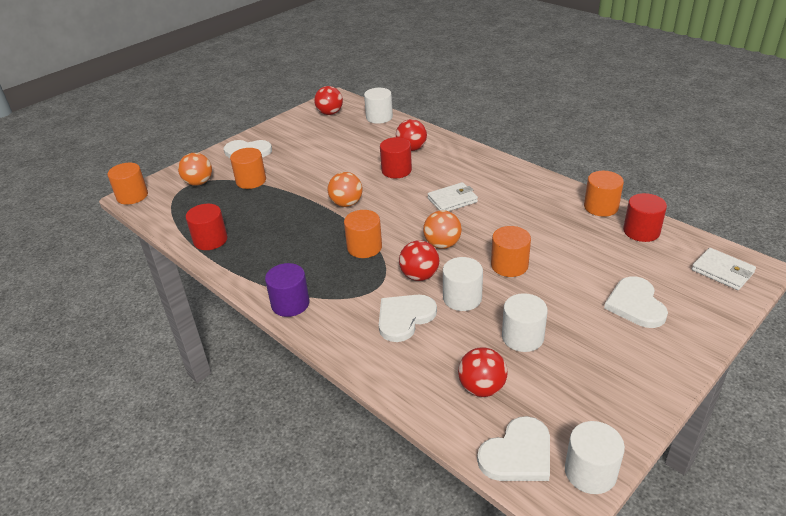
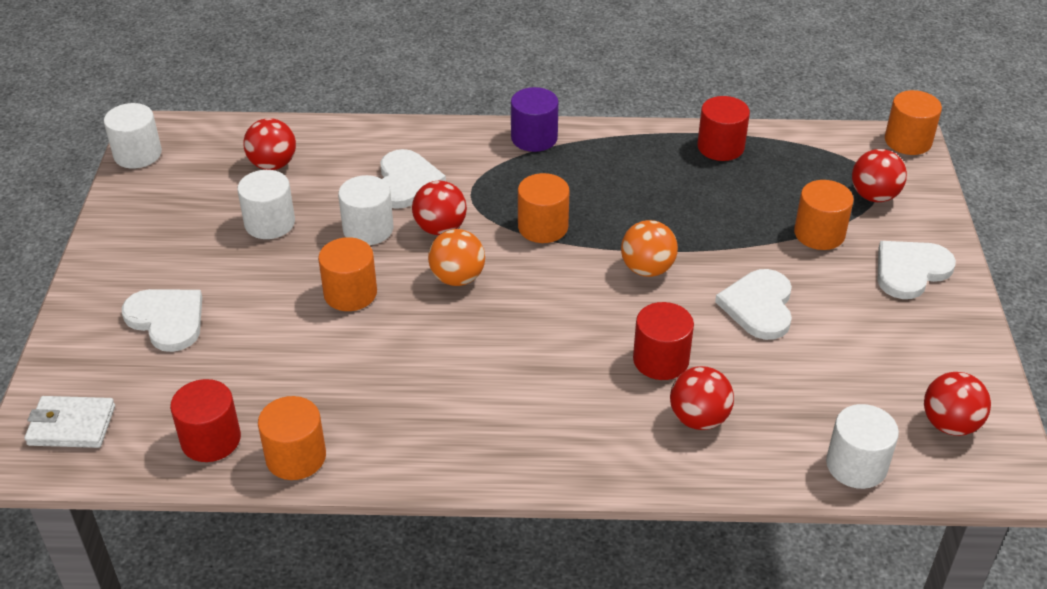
camera: 135 degrees right, 5 degrees up
(198, 183) = (874, 196): orange ball -> red ball
(452, 200) = (518, 351): white wallet -> none
(518, 454) = (204, 138): white heart -> white heart (759, 306)

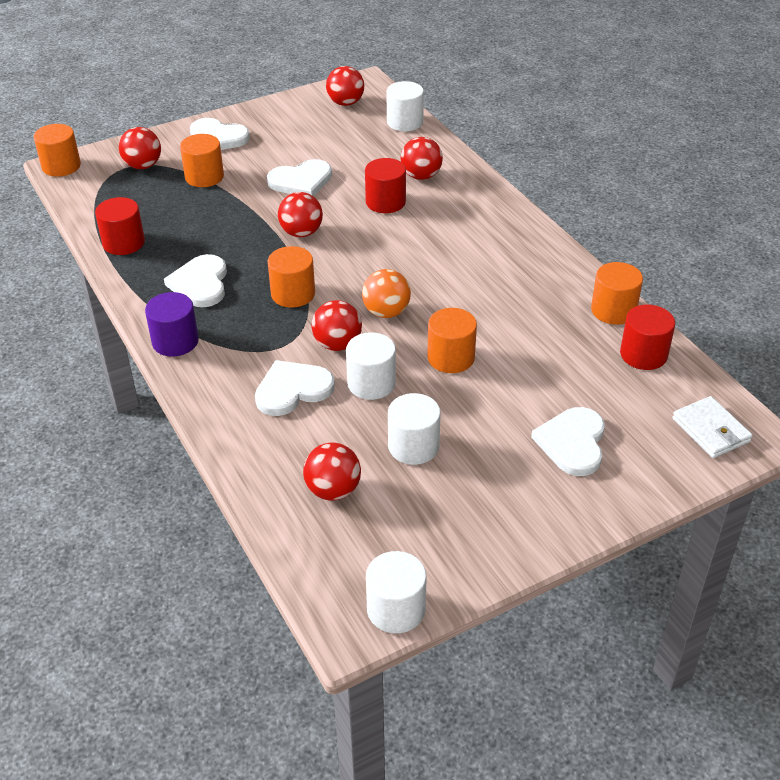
camera: 120 degrees left, 0 degrees up
(610, 175) = (200, 283): none -> white heart
(647, 269) = (301, 233): orange ball -> red ball

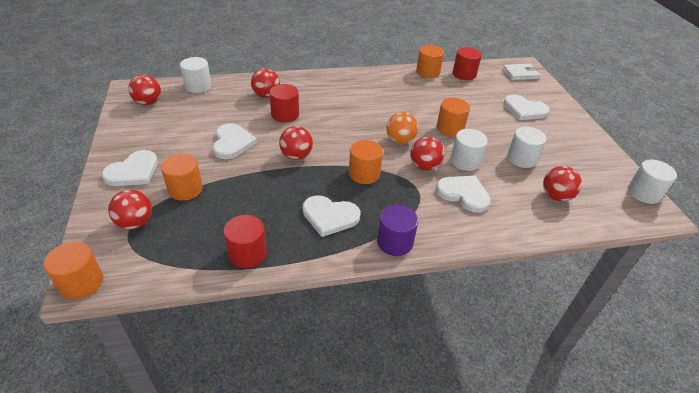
camera: 75 degrees left, 0 degrees up
(292, 390) = (463, 194): white heart -> white heart turned 135 degrees clockwise

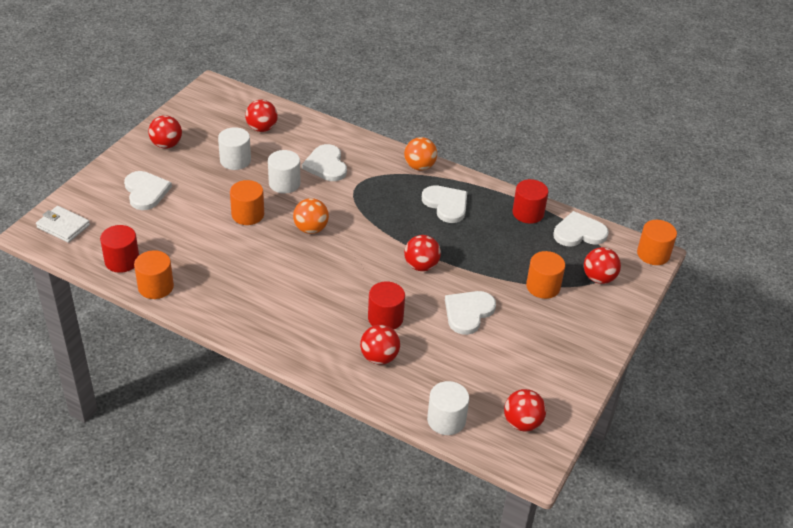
camera: 140 degrees left, 0 degrees up
(133, 171) = (580, 330): white heart -> white heart (579, 232)
(364, 174) = (381, 219): orange cylinder -> none
(395, 242) = (419, 166): purple cylinder -> orange ball
(424, 166) = (323, 198): red ball -> red ball (166, 145)
(644, 193) = (196, 97): white cylinder -> none

